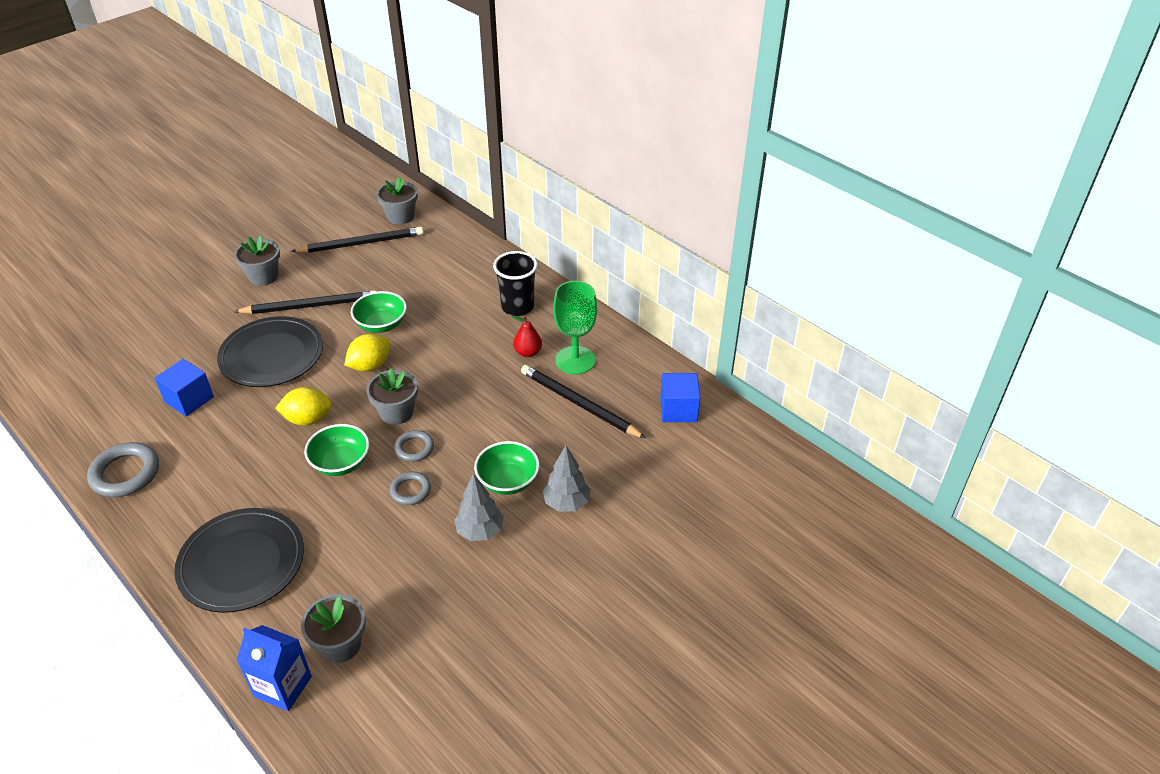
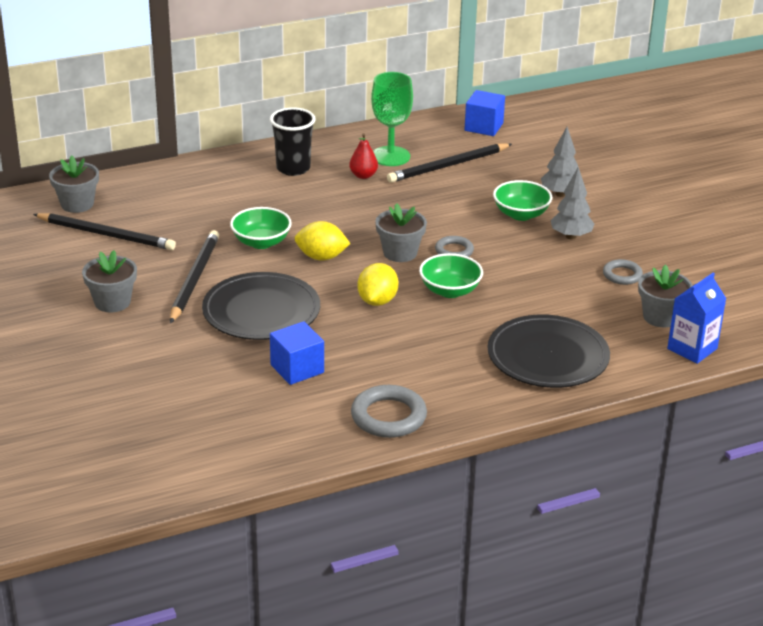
camera: 70 degrees left, 10 degrees down
(361, 243) = (106, 234): black pencil -> black pencil turned 105 degrees clockwise
(370, 366) = (321, 257): yellow lemon -> yellow lemon turned 60 degrees counterclockwise
(410, 490) = (506, 261): grey ring -> grey ring (622, 275)

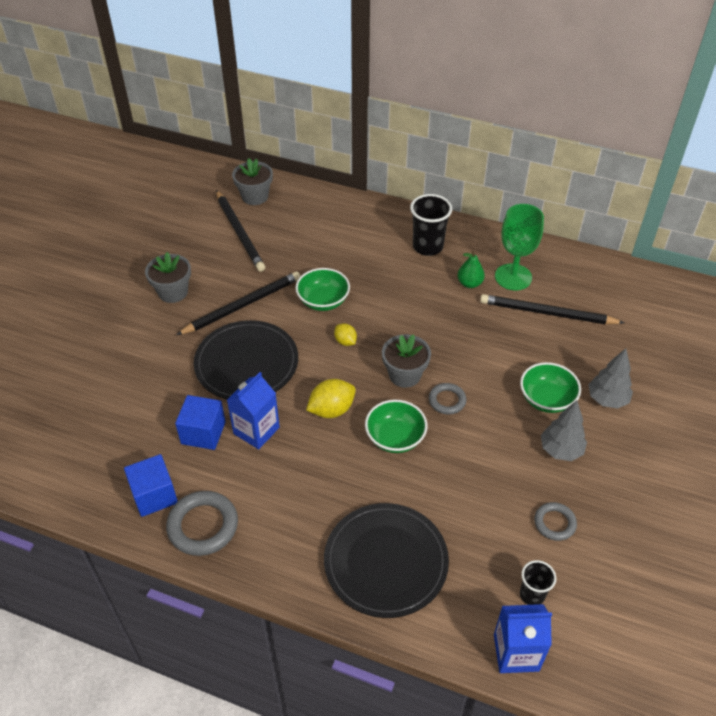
camera: 45 degrees right, 15 degrees up
(321, 257) = (345, 341): yellow lemon -> yellow lemon, size x0.59
(338, 344) = (256, 430): none -> blue carton
(363, 175) = (469, 283): red pear -> green pear
(483, 127) = (626, 291): blue cube -> blue cube (154, 495)
(661, 317) = (532, 595): grey flower pot -> black cup

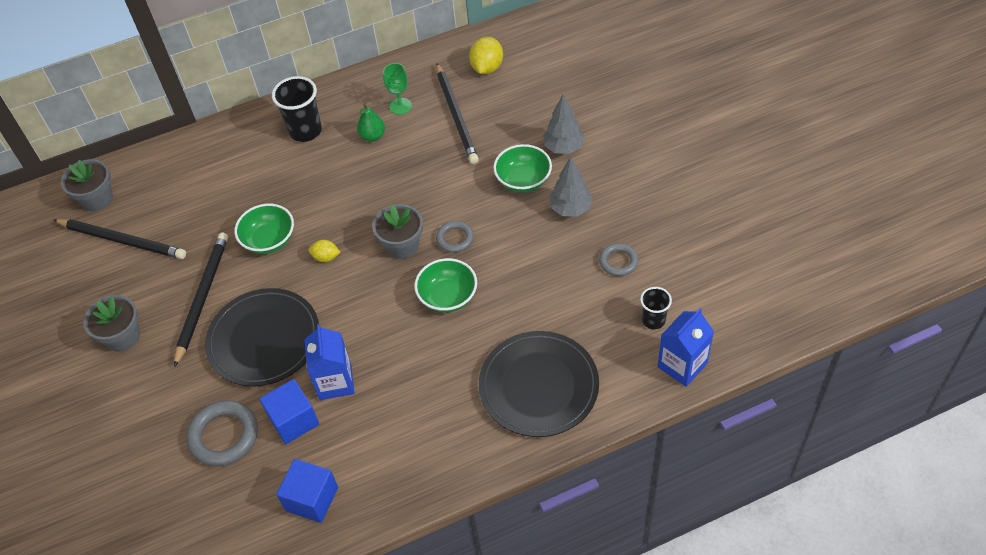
camera: 40 degrees left, 5 degrees up
(203, 526) = (378, 484): grey ring -> grey ring (224, 436)
(331, 410) = (376, 317): yellow lemon -> yellow lemon (487, 68)
(513, 277) = (400, 106): green goblet -> green goblet, size x0.59
(547, 313) = (456, 115): black pencil -> black pencil turned 75 degrees counterclockwise

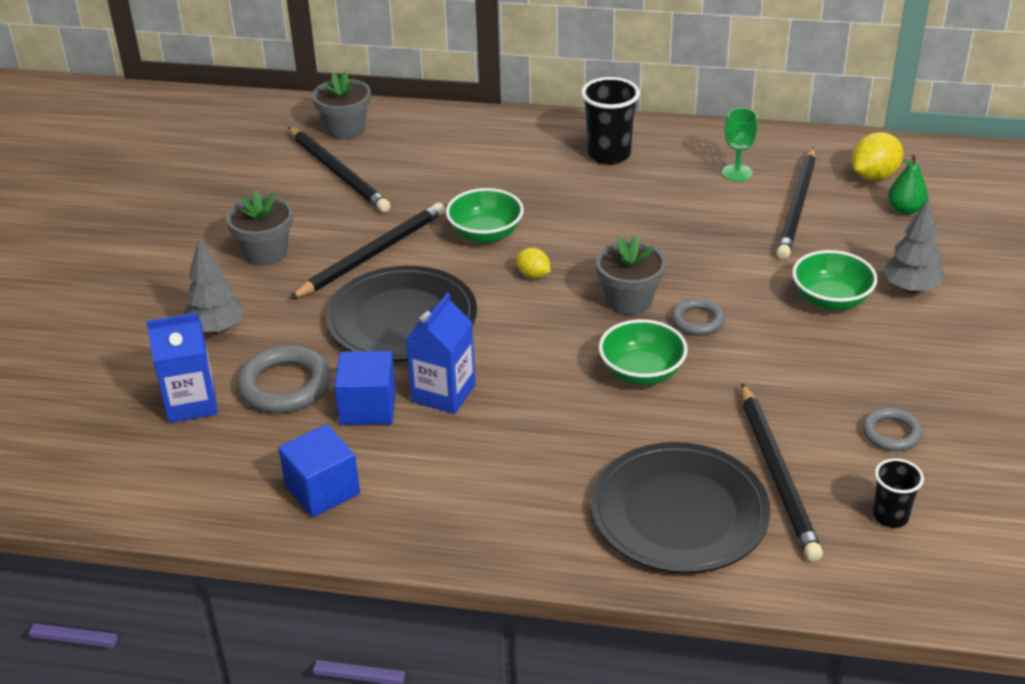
camera: 30 degrees right, 15 degrees down
(372, 136) = (681, 187): green pear -> green pear (905, 209)
(570, 209) = (870, 352): grey tree -> grey tree (217, 329)
(575, 326) = (777, 473): none -> black pencil
(682, 365) = (892, 584): blue carton -> blue carton (191, 403)

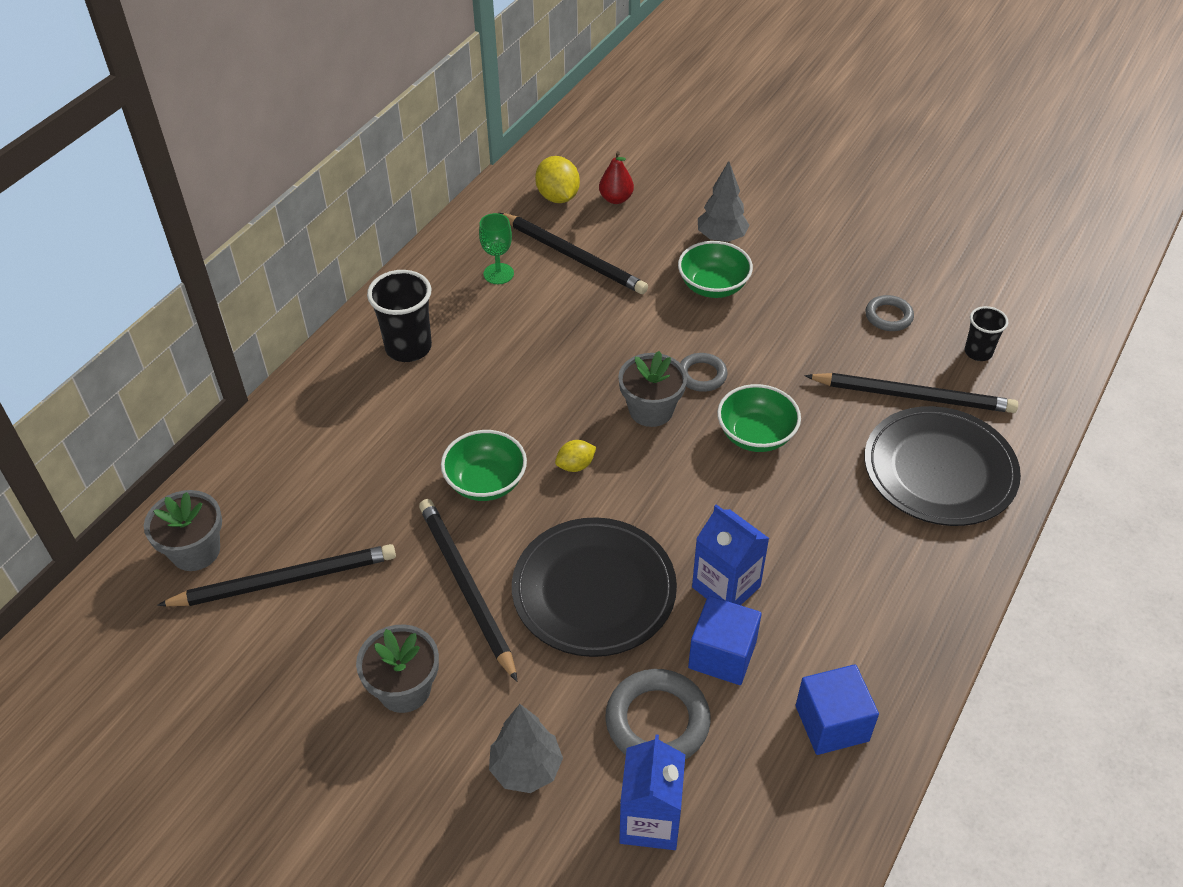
camera: 70 degrees left, 10 degrees up
(905, 209) = (616, 199): green pear -> red pear

